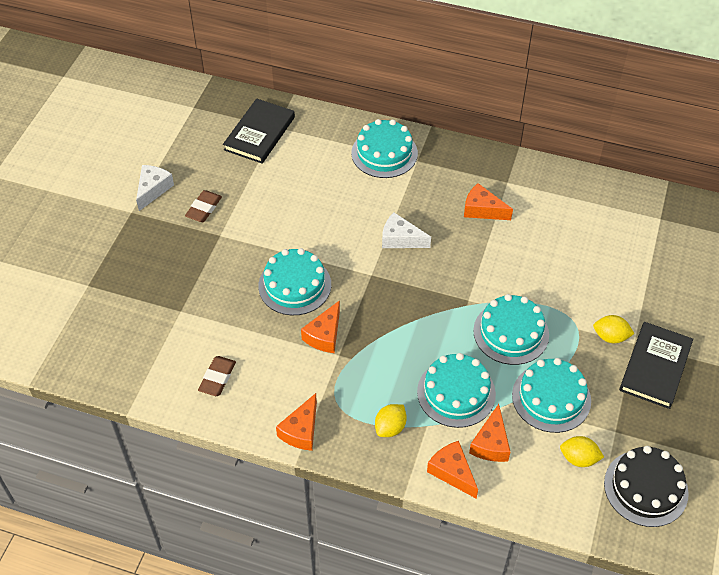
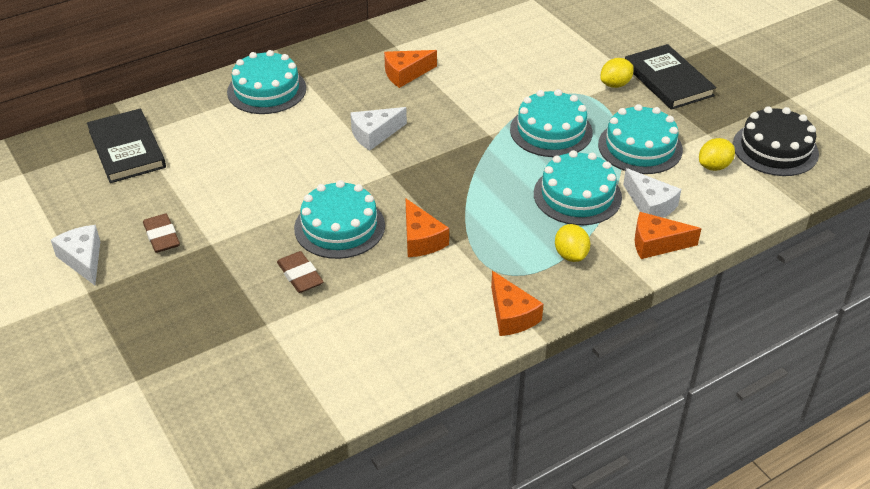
camera: 50 degrees left, 10 degrees down
(217, 378) = (383, 341): brown eraser -> brown eraser (300, 275)
(491, 443) = (650, 205): orange cheese -> white cheese

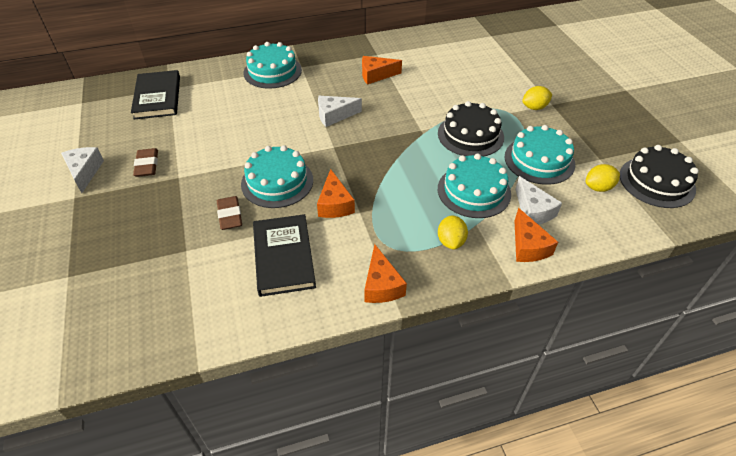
camera: 15 degrees right, 5 degrees up
(551, 131) = (470, 135): turquoise cake -> black cake
(656, 244) = (528, 246): orange cheese -> orange cheese turned 120 degrees counterclockwise
(668, 80) = (579, 111): black book -> black book (284, 257)

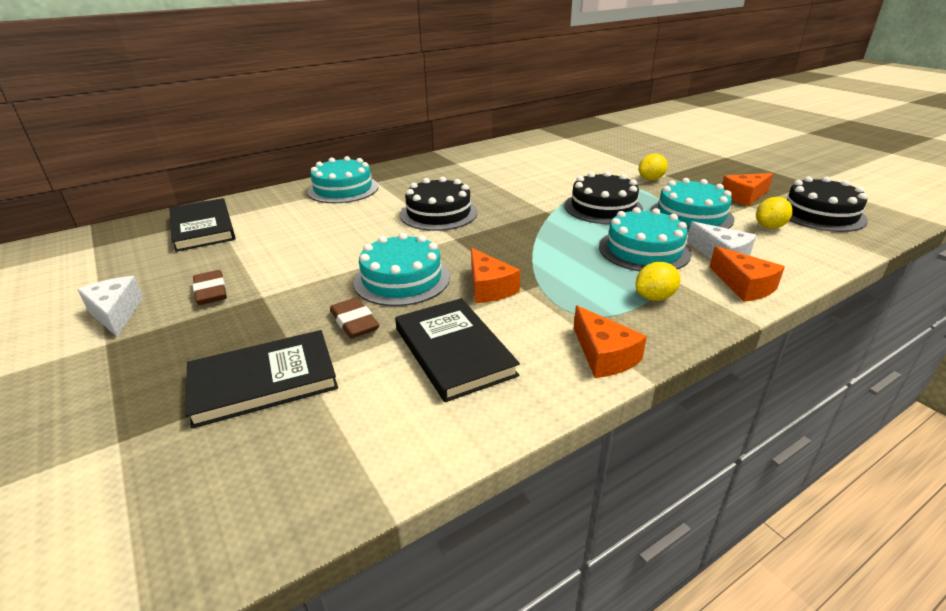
camera: 15 degrees left, 15 degrees down
(158, 252) = (263, 381): none -> black book
(334, 115) = (439, 213): white cheese -> black cake
(376, 75) = (466, 177): orange cheese -> orange cheese (744, 196)
(451, 241) = (654, 297): yellow lemon -> yellow lemon turned 75 degrees clockwise

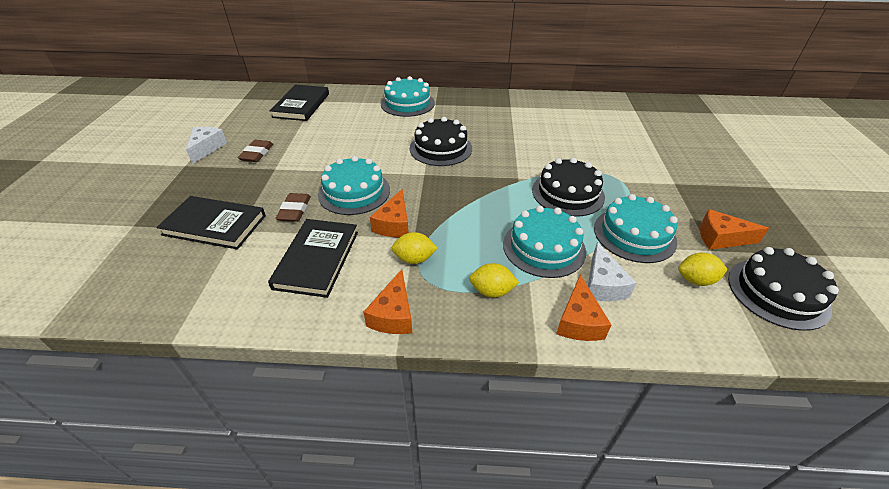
camera: 35 degrees right, 10 degrees up
(651, 179) = (652, 182): yellow lemon -> yellow lemon (414, 259)

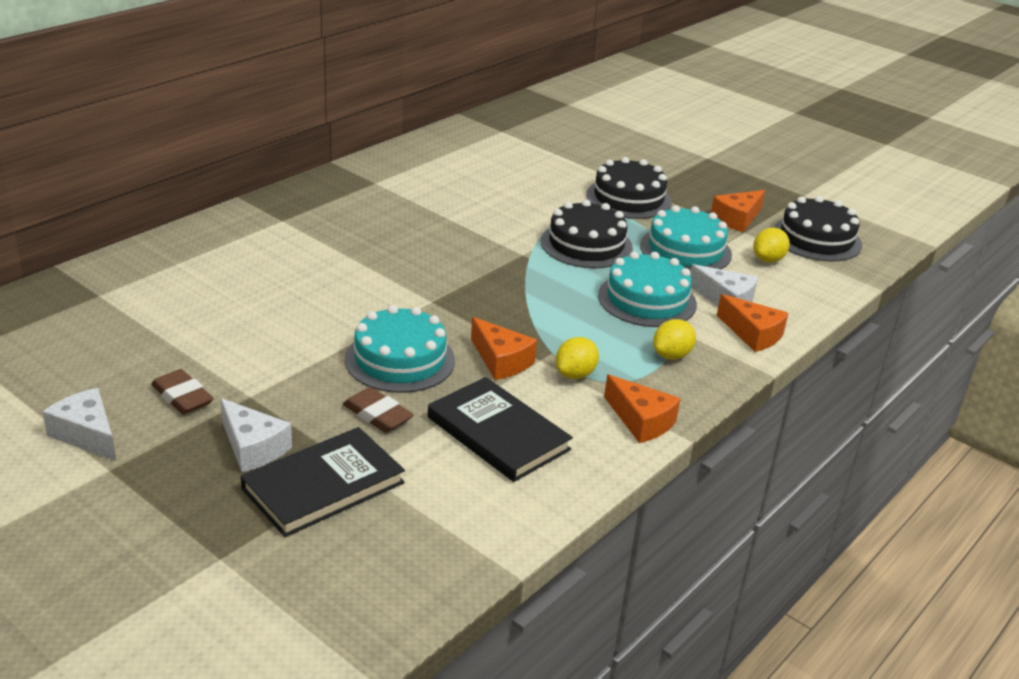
camera: 55 degrees left, 10 degrees down
(231, 190) = (253, 448): none -> white cheese
(301, 105) = (93, 311): black book -> none
(407, 103) = (245, 236): turquoise cake -> none
(441, 148) = (394, 266): black cake -> black cake (628, 198)

